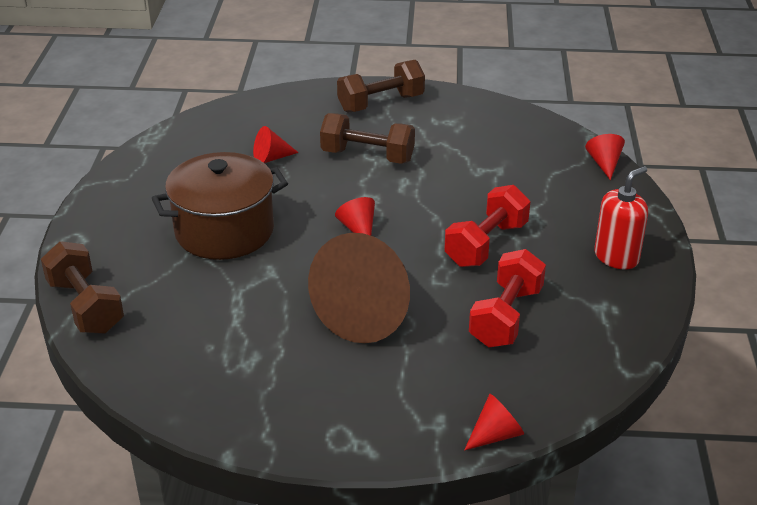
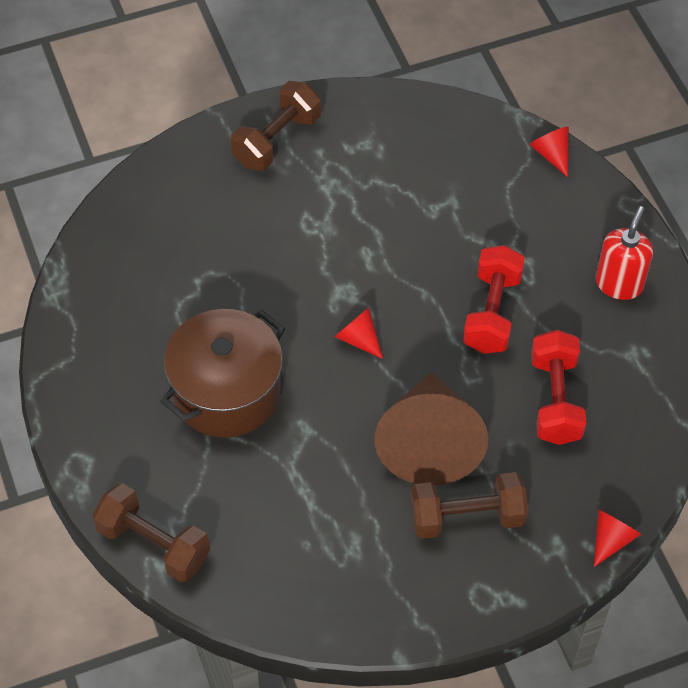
camera: 25 degrees left, 20 degrees up
(271, 158) = (209, 269): red cone -> none
(367, 156) = (308, 229): brown dumbbell -> brown dumbbell (466, 517)

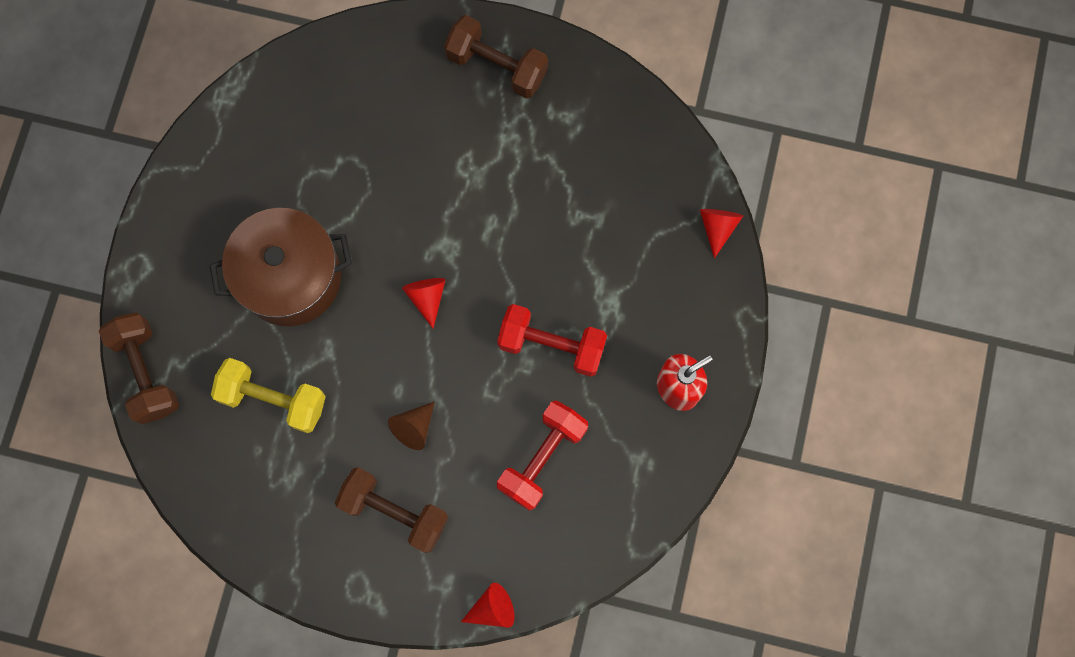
camera: 35 degrees right, 20 degrees up
(277, 140) = (496, 66): brown dumbbell -> brown dumbbell turned 45 degrees clockwise
(288, 495) = (273, 399): none -> yellow dumbbell
(429, 442) = (414, 428): brown cone -> brown cone, size x0.43
(491, 312) = (551, 345): red dumbbell -> red dumbbell turned 60 degrees clockwise

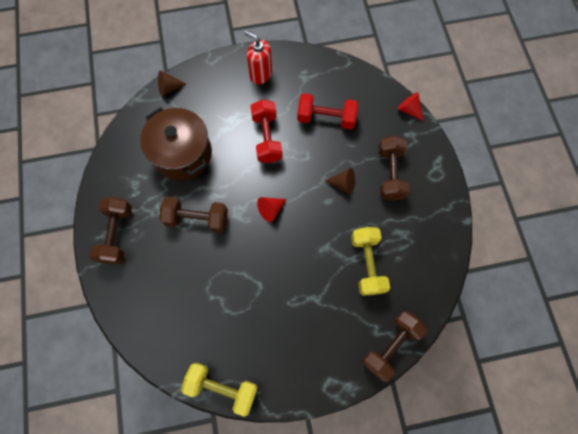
camera: 115 degrees left, 5 degrees down
(214, 128) = (222, 387): none -> yellow dumbbell
(290, 277) = (294, 290): brown pot -> brown pot (183, 154)
(465, 185) = (197, 219): none -> brown dumbbell
(717, 227) = (169, 88): red cone -> brown cone

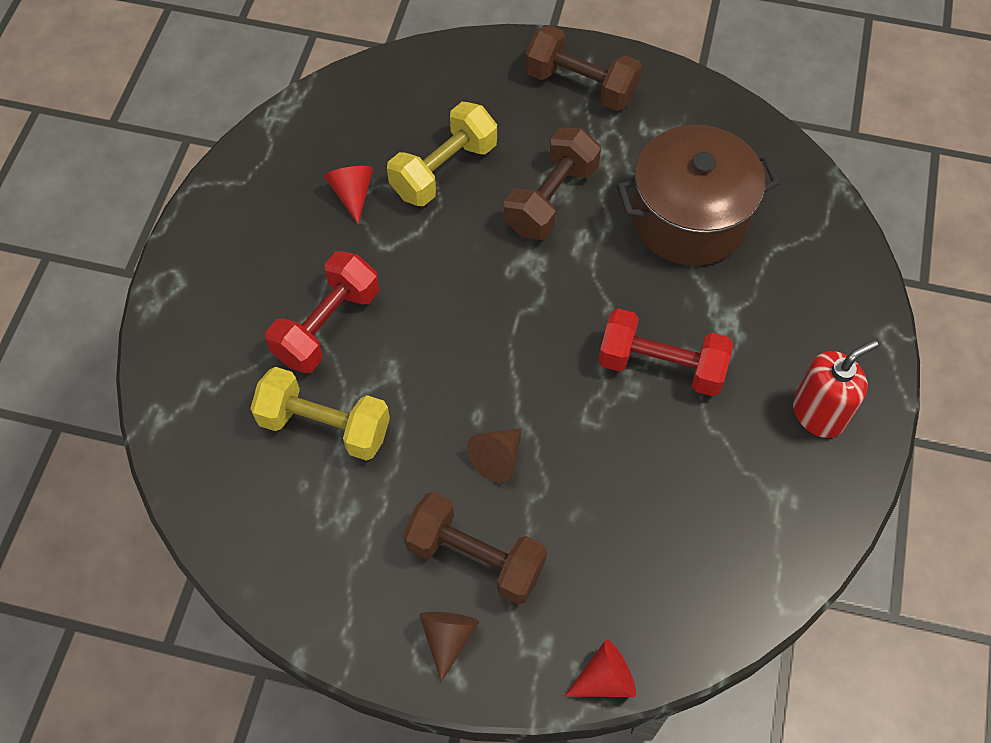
camera: 115 degrees right, 10 degrees down
(169, 88) = (845, 242): brown cone -> brown cone (448, 638)
(222, 387) = (265, 143): yellow dumbbell -> yellow dumbbell (443, 170)
(271, 210) = (509, 314): red cone -> red cone (352, 194)
(326, 118) = (658, 493): red dumbbell -> red dumbbell (327, 325)
(390, 345) = (170, 396): brown dumbbell -> none

